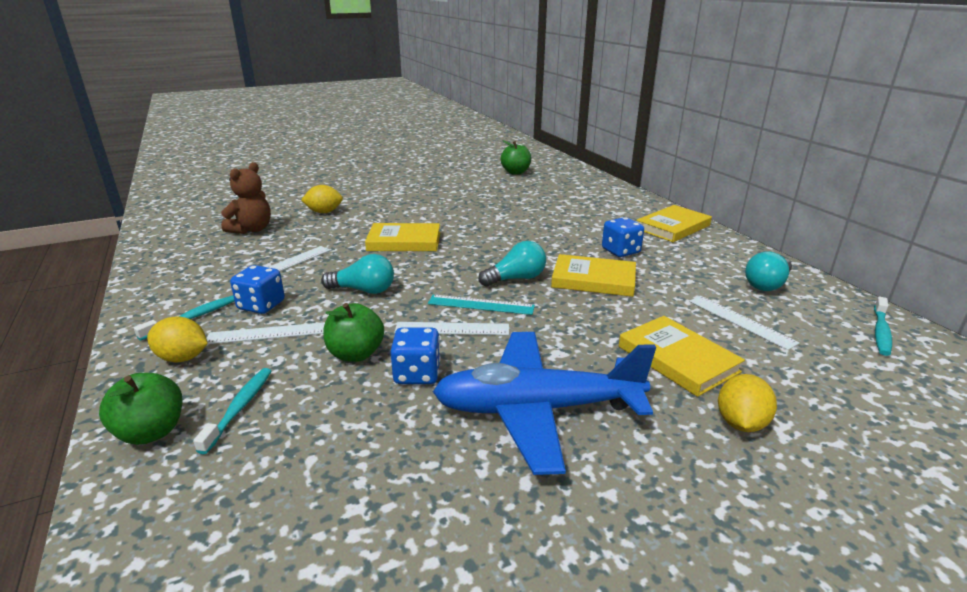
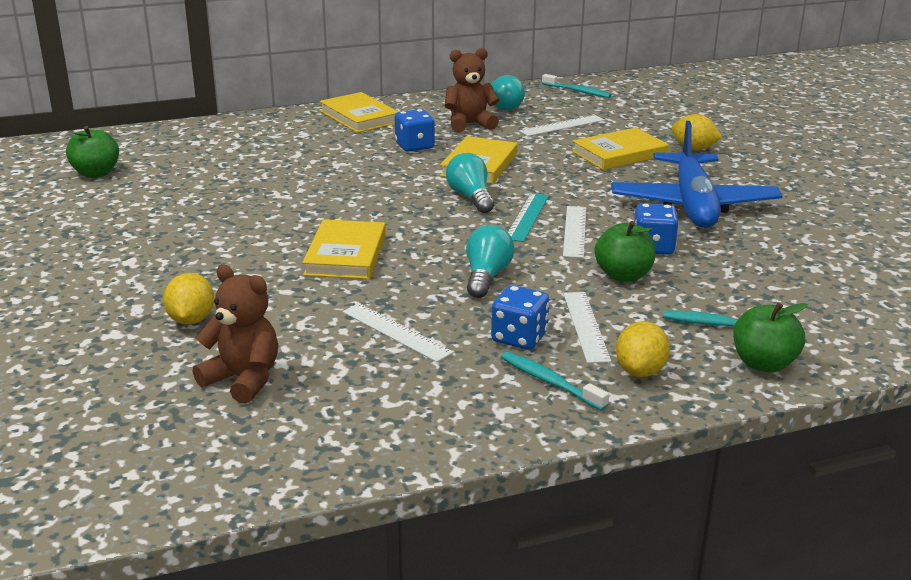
camera: 85 degrees left, 0 degrees up
(697, 271) = (469, 124): none -> brown teddy bear

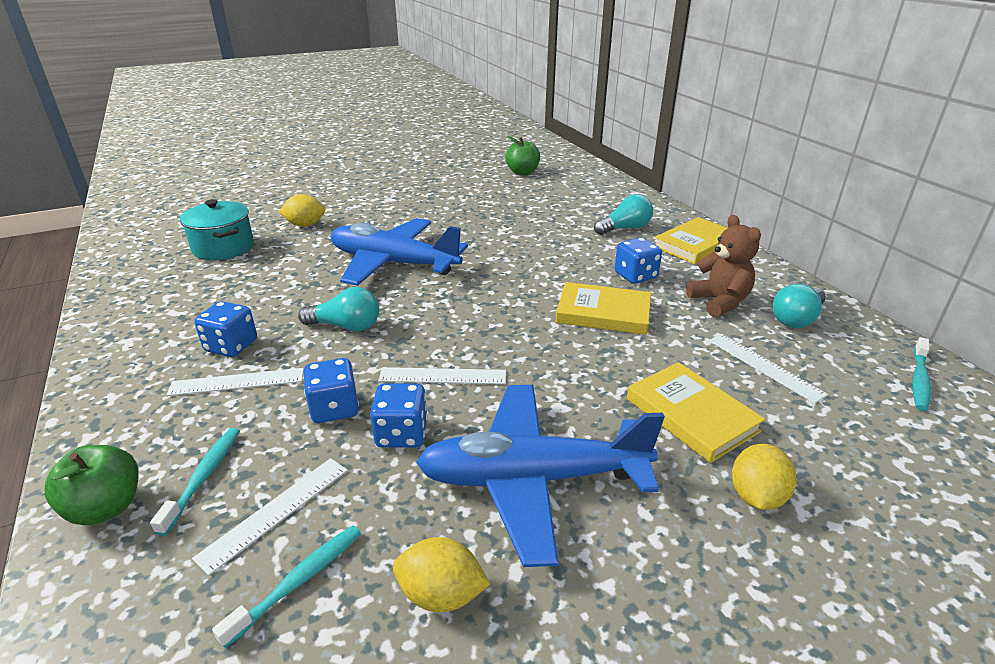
camera: 85 degrees right, 5 degrees up
(243, 379) = (223, 247): brown teddy bear -> turquoise pot
(345, 255) = (393, 263): yellow book -> blue plane
(396, 332) = (263, 292): white ruler -> white ruler (276, 512)
(471, 197) = (516, 311): turquoise light bulb -> turquoise light bulb (625, 228)
(527, 217) = (476, 345): turquoise ruler -> none
(550, 382) = (154, 362): turquoise toothbrush -> turquoise toothbrush (298, 581)
(623, 275) = (334, 408): green apple -> blue dice
(640, 371) = (142, 413): yellow lemon -> yellow lemon (441, 595)

